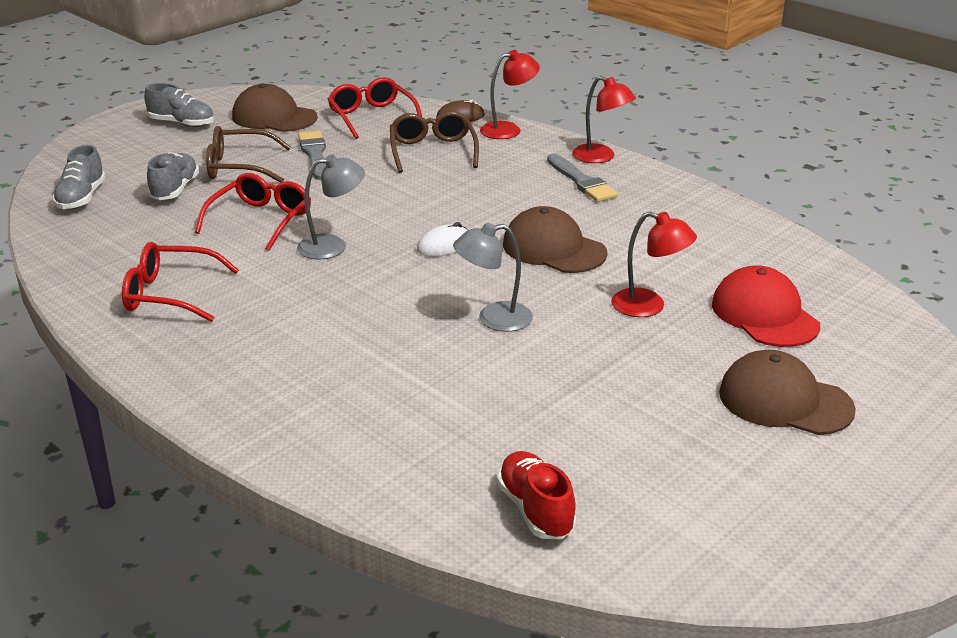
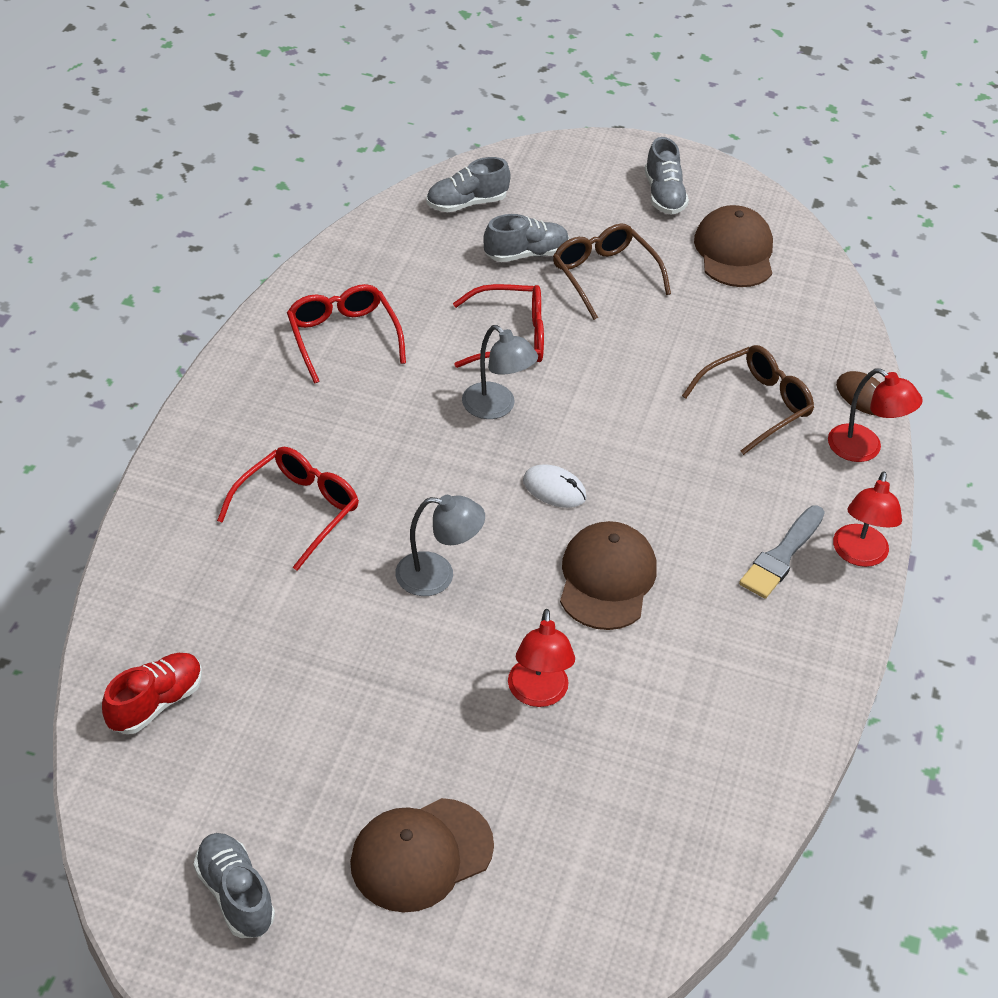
camera: 60 degrees right, 15 degrees up
(314, 154) = (674, 317): grey brush -> none
(372, 117) = (799, 325): red glasses -> red glasses (298, 510)
(493, 319) = (437, 576): grey lamp -> grey lamp turned 135 degrees clockwise
(764, 314) = (584, 802): red cap -> none
(784, 401) = (421, 855): brown cap -> brown cap turned 120 degrees counterclockwise
(788, 513) = (235, 894): none -> grey shoe

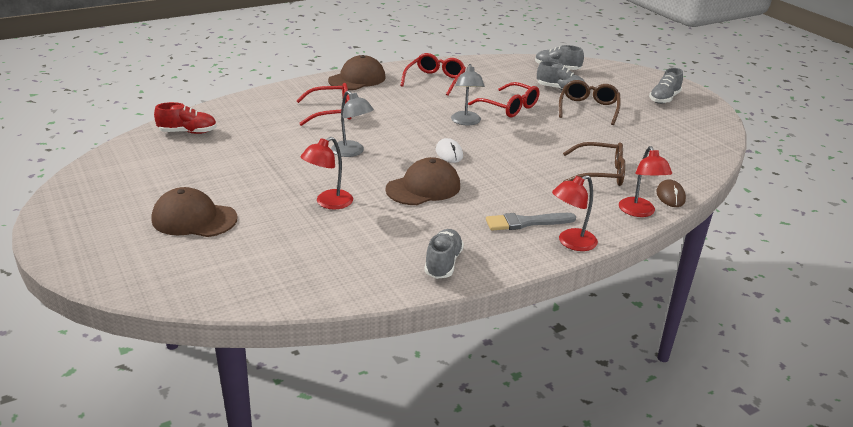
camera: 45 degrees right, 15 degrees down
(235, 894) = (114, 190): grey shoe -> grey shoe (443, 263)
(734, 252) = (674, 127): brown cap -> brown cap (357, 79)

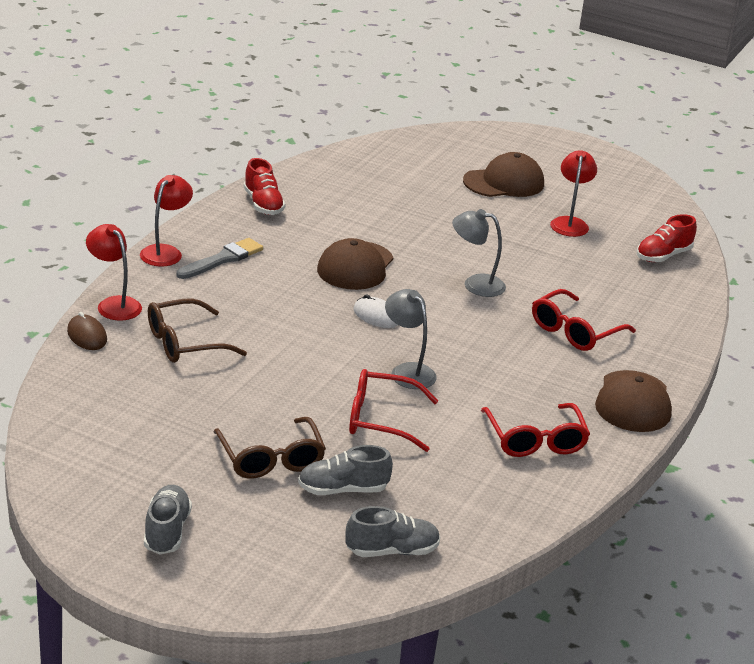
camera: 145 degrees right, 0 degrees up
(328, 203) = (420, 225): red lamp -> red lamp (570, 223)
(443, 263) = (263, 204): grey shoe -> red shoe

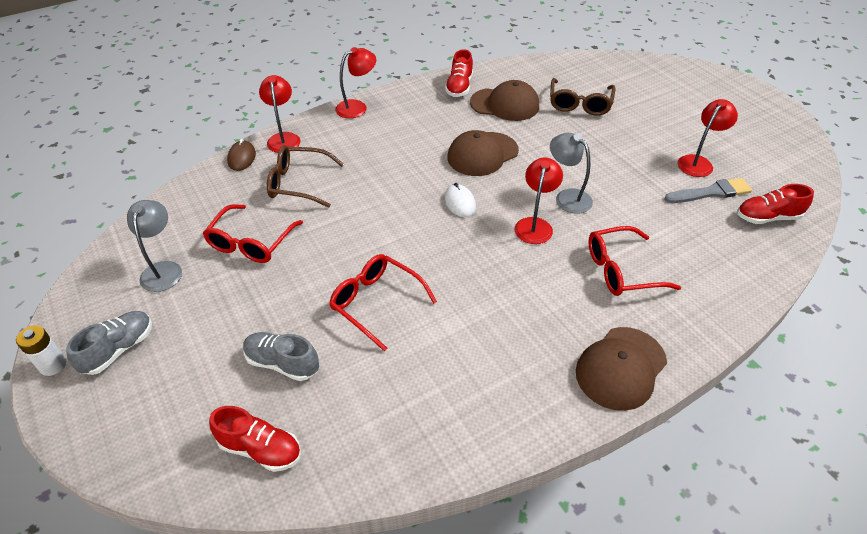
camera: 35 degrees right, 15 degrees up
(112, 564) = (53, 365): none -> white battery
(222, 259) = (390, 123): grey brush -> grey brush (710, 192)
(271, 459) = (258, 309): brown glasses -> brown glasses (579, 104)
(392, 551) = (260, 449): grey shoe -> red shoe
(407, 371) = (440, 262): grey lamp -> grey lamp (163, 269)
(467, 316) = (535, 225): none -> red lamp
(504, 182) = (666, 112): brown cap -> brown cap (505, 104)
(535, 440) = (491, 376): red glasses -> red glasses (251, 243)

